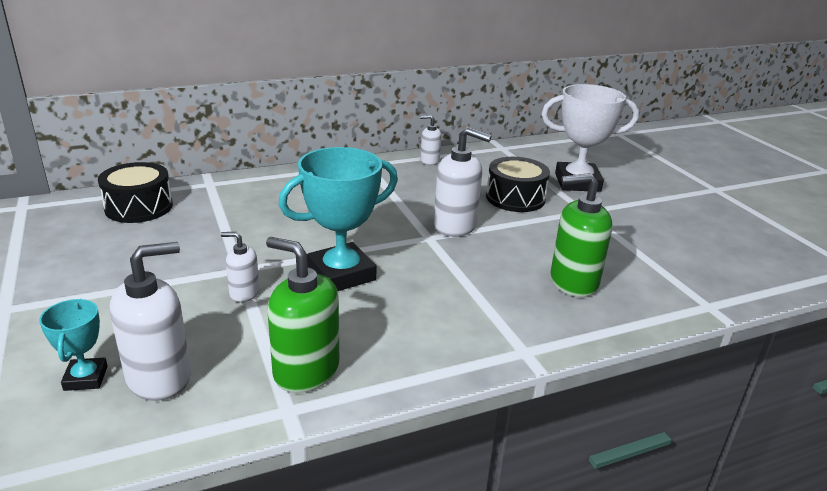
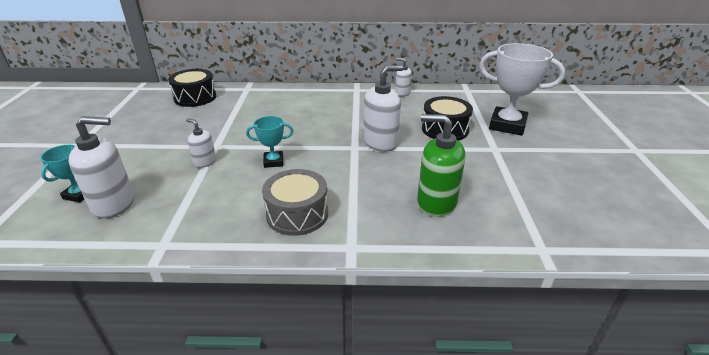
camera: 25 degrees right, 5 degrees up
(306, 371) = (195, 221): green soap dispenser -> none
(341, 274) = (273, 162): turquoise trophy -> turquoise trophy, size x0.52
(430, 330) = (297, 214): none -> grey drum
(455, 226) = (380, 142): white soap dispenser -> white soap dispenser turned 75 degrees counterclockwise

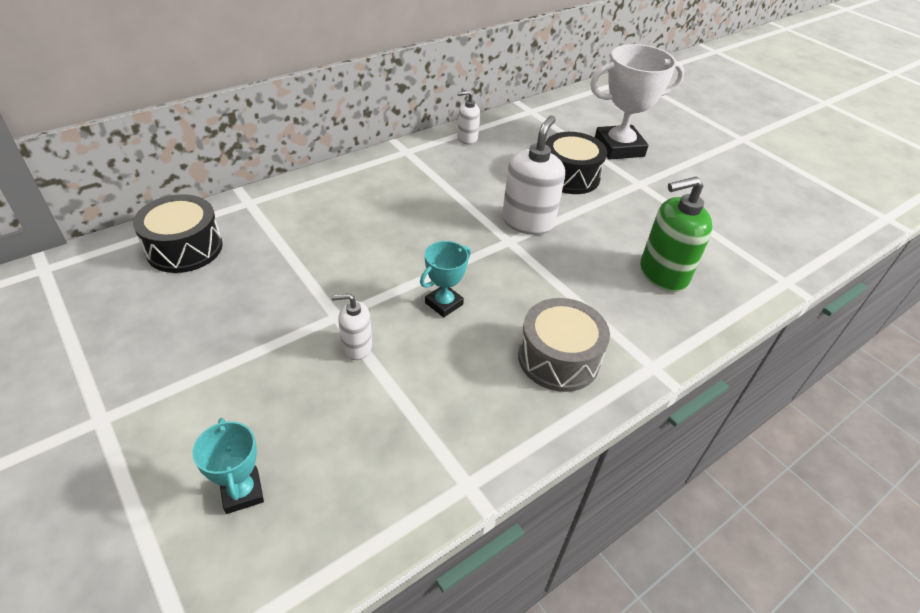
camera: 40 degrees left, 10 degrees up
(114, 204) = (320, 474): white soap dispenser -> none

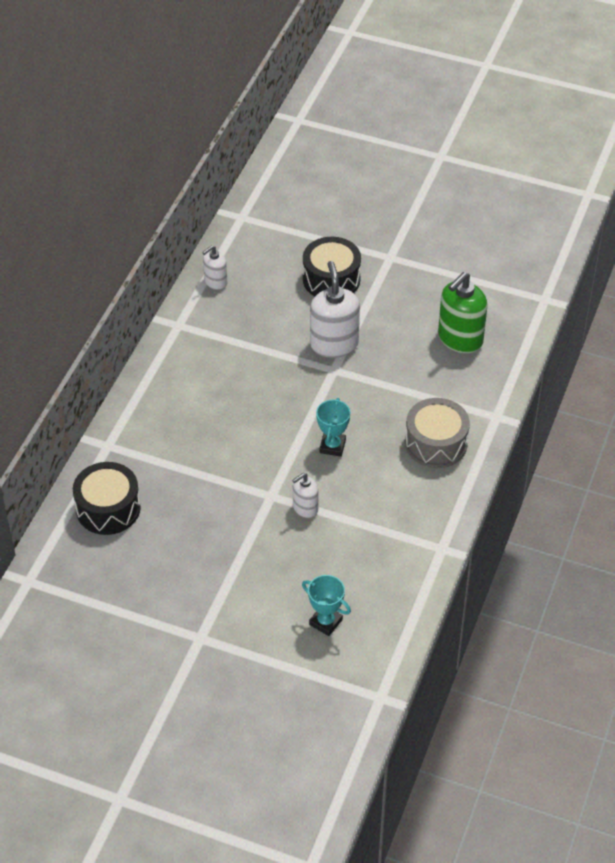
camera: 30 degrees left, 5 degrees up
(619, 147) = (347, 223): white trophy -> none

